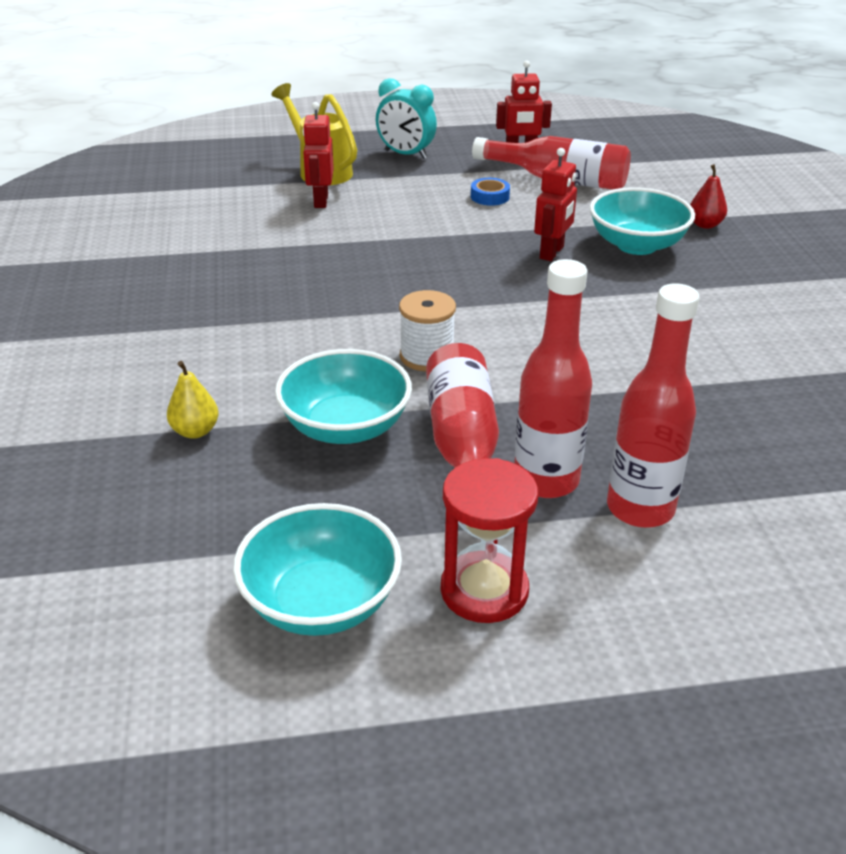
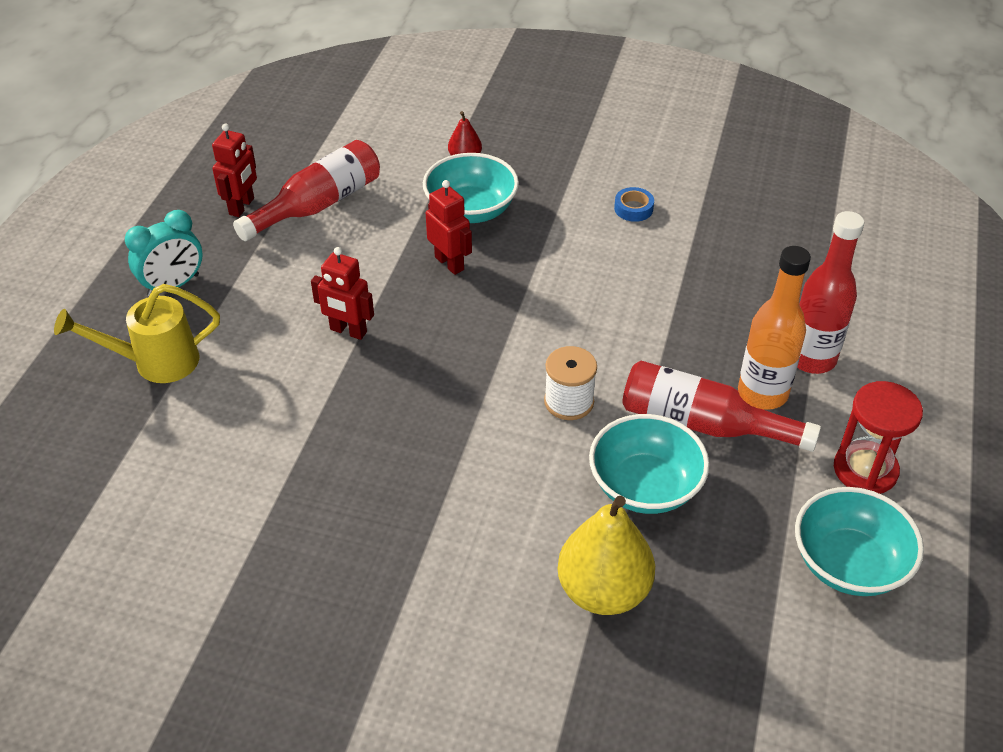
camera: 65 degrees left, 10 degrees up
(195, 431) = (603, 591): yellow pear -> yellow pear, size x2.02
(320, 201) = (228, 383): red robot -> red robot (348, 331)
(490, 197) = (316, 261): blue tape -> blue tape (633, 208)
(546, 480) = (762, 393): red bottle -> orange bottle

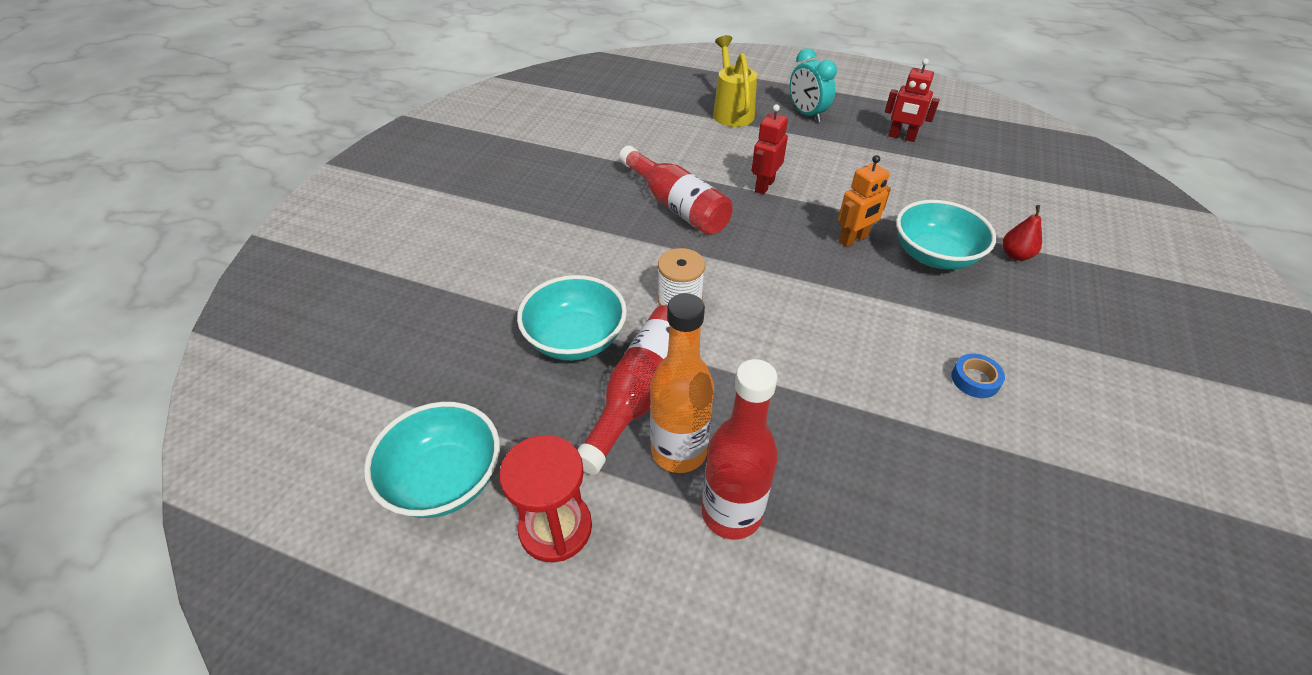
camera: 95 degrees right, 0 degrees up
(318, 205) = (914, 171): red bottle -> red bottle (676, 205)
(449, 263) = (853, 239): red robot -> orange robot
(603, 591) = (480, 302): yellow pear -> none

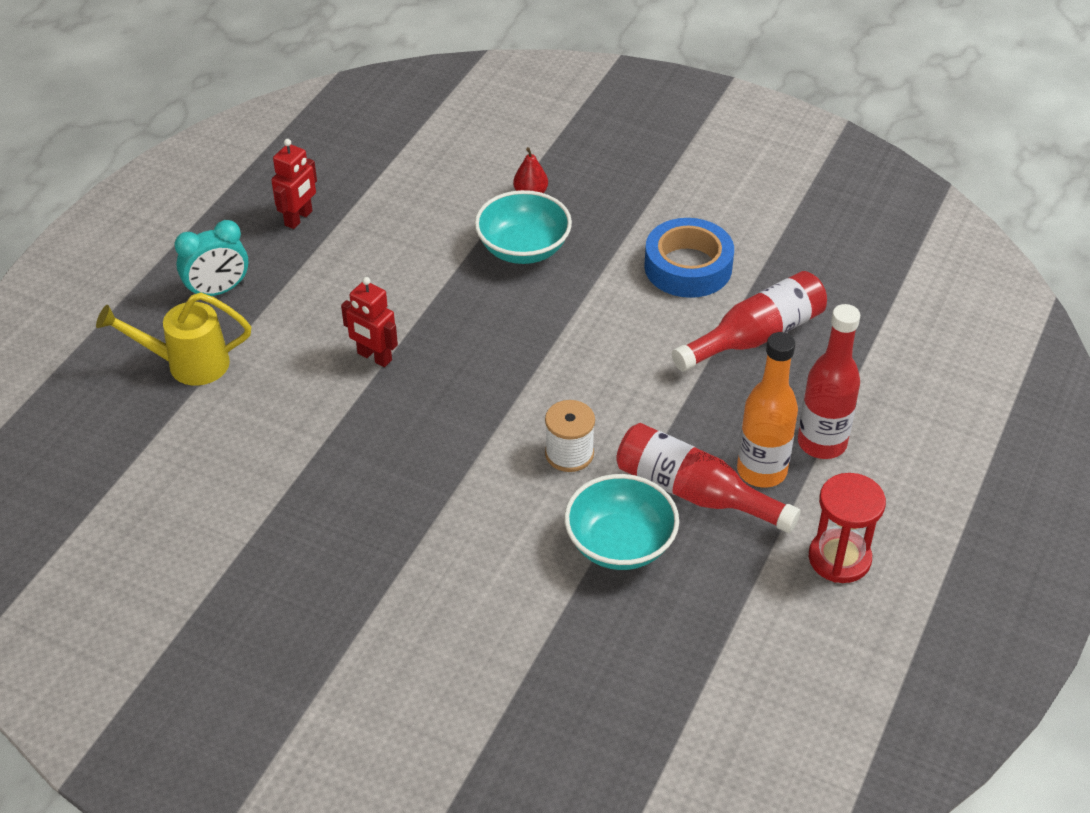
camera: 85 degrees left, 0 degrees up
(444, 479) = (794, 643): turquoise bowl -> none
(676, 205) = (398, 442): red bottle -> red bottle (755, 336)
(853, 239) = (488, 301): orange robot -> none
(975, 380) = (688, 267): blue tape -> blue tape, size x2.19

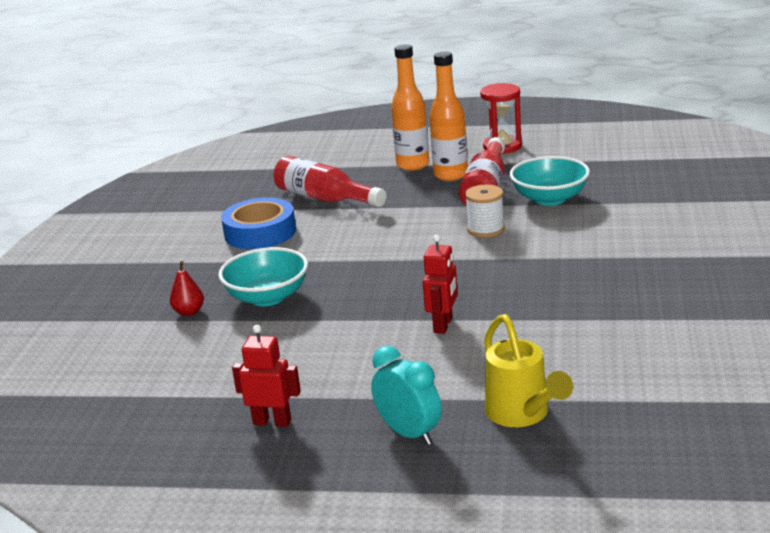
camera: 105 degrees left, 20 degrees down
(822, 443) = (413, 165): red bottle -> orange bottle

